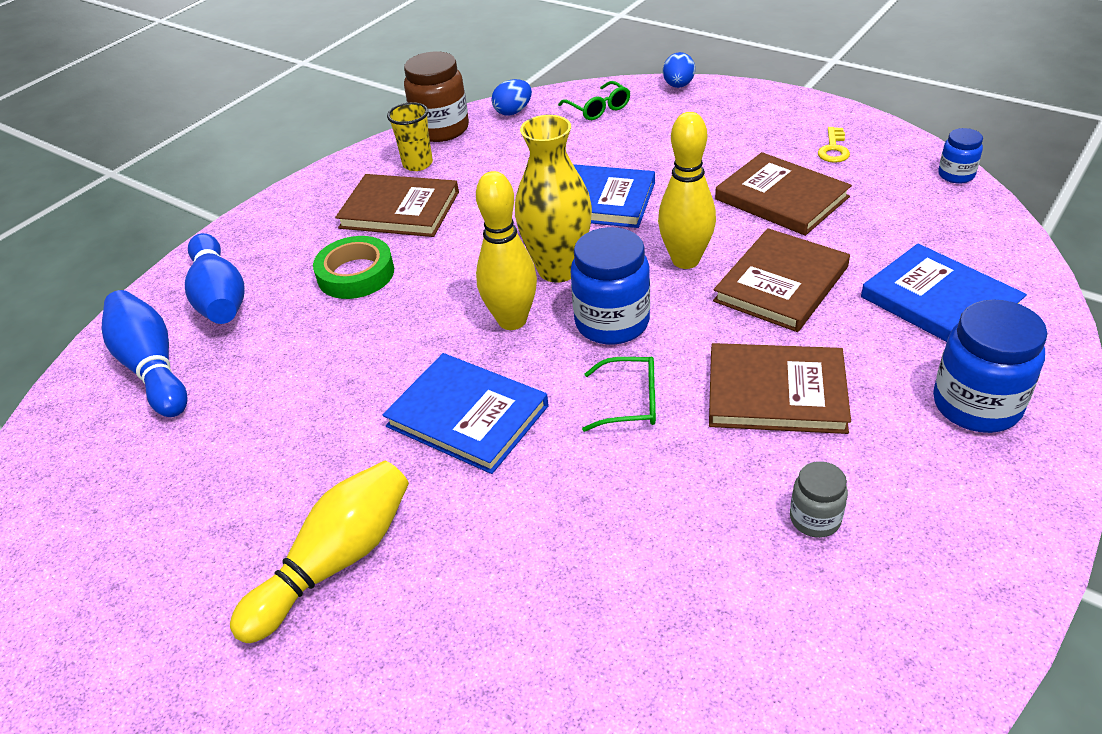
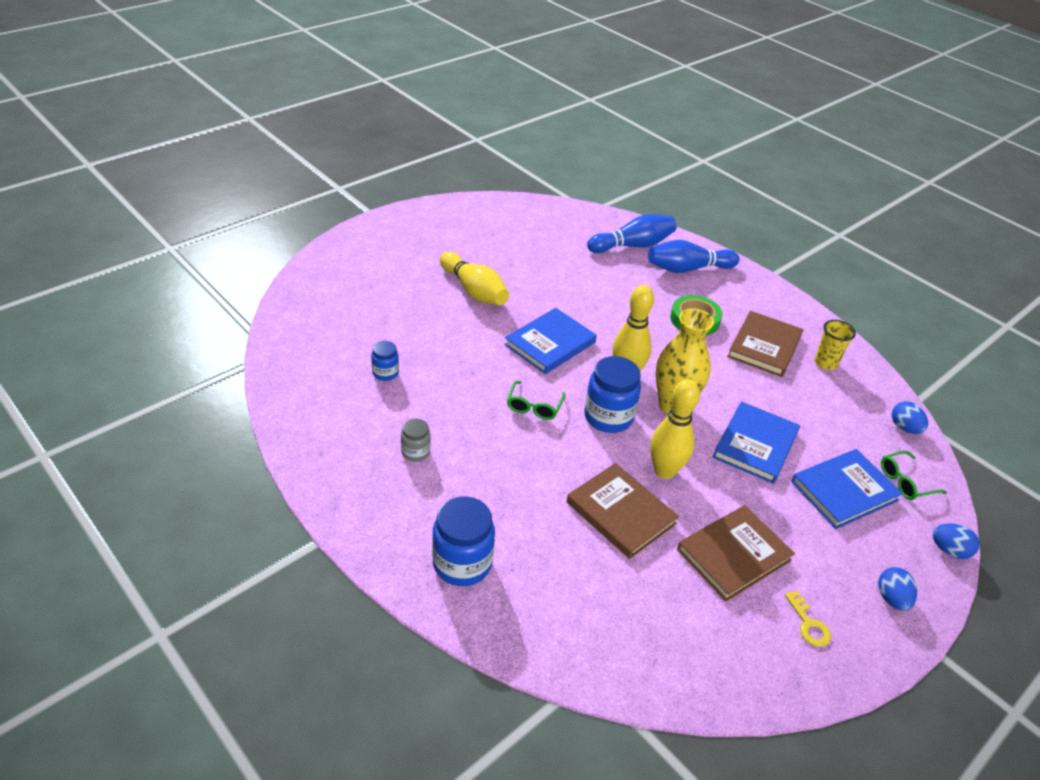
camera: 95 degrees right, 0 degrees up
(441, 129) = (877, 383): brown jar -> none
(763, 110) = (891, 598): none -> blue egg
(776, 392) = (515, 471): brown book -> none
(833, 149) = (809, 624): yellow key -> yellow key turned 135 degrees counterclockwise
(939, 302) = (569, 595): blue book -> blue book (844, 491)
(956, 175) = (745, 701): blue jar -> blue jar (385, 373)

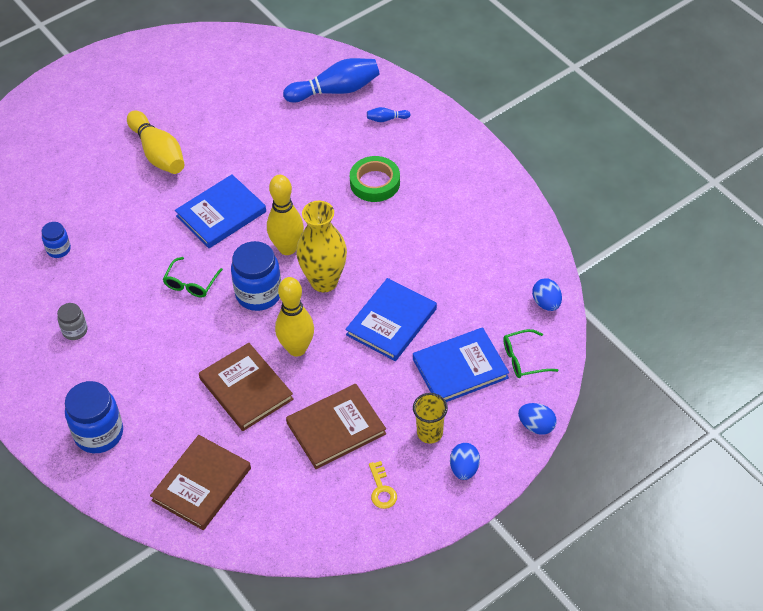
camera: 10 degrees right, 10 degrees up
(687, 269) = (386, 119): blue bowling pin -> blue bowling pin, size x0.44
(764, 346) = (437, 213): brown book -> brown book (202, 484)
(825, 363) = (494, 231): yellow cup -> yellow cup (429, 433)

